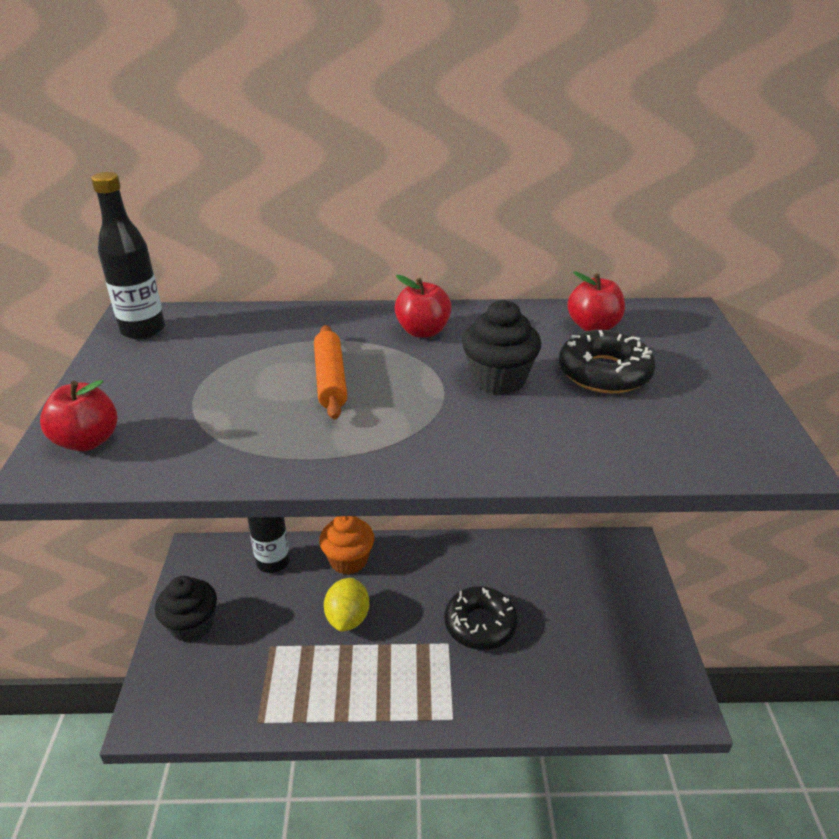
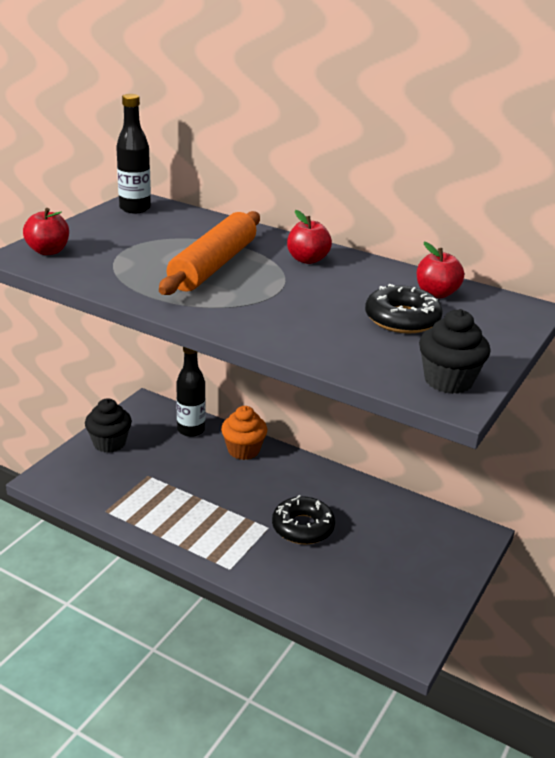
camera: 30 degrees right, 5 degrees down
(330, 379) = (213, 265): orange rolling pin -> orange rolling pin, size x1.73
(348, 618) = (212, 483): yellow lemon -> none
(498, 380) = (321, 299): black cupcake -> black cupcake (448, 381)

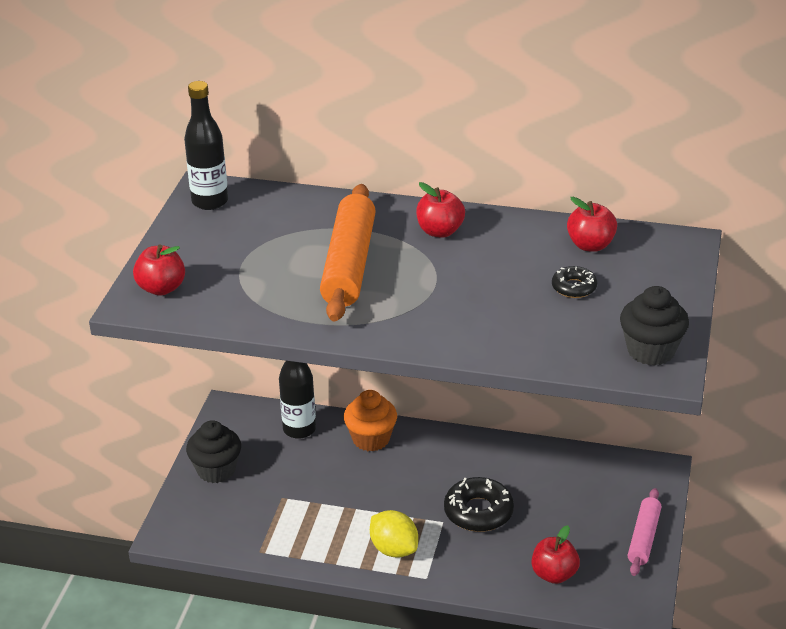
camera: 15 degrees left, 5 degrees up
(215, 538) = (394, 549): none -> yellow lemon
(344, 596) = (554, 574): none -> red apple
(402, 319) = (574, 287): black donut -> black donut, size x0.57
(441, 587) = (644, 538): none -> pink rolling pin

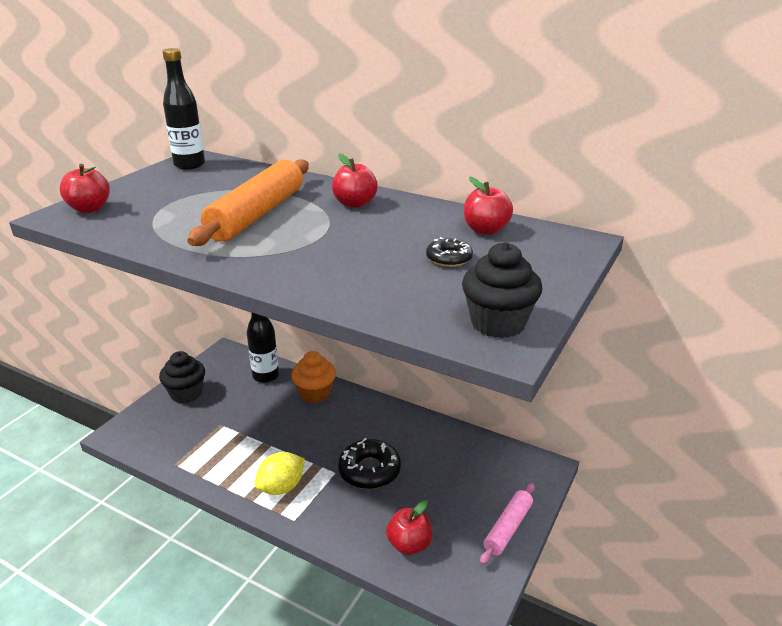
camera: 15 degrees right, 5 degrees down
(394, 549) = (281, 487): yellow lemon -> yellow lemon turned 75 degrees clockwise

